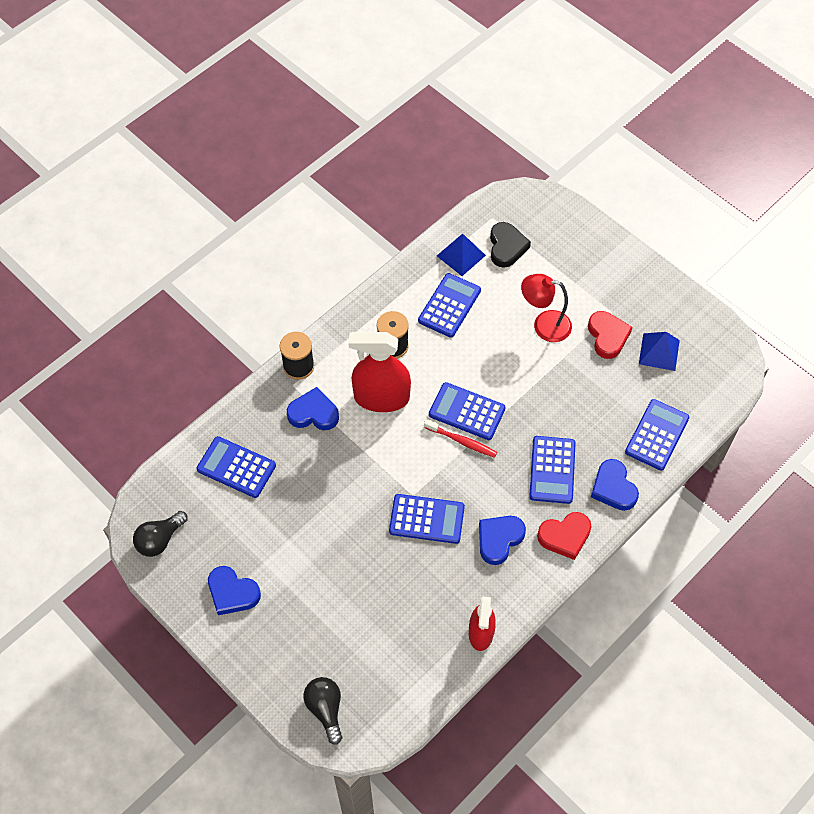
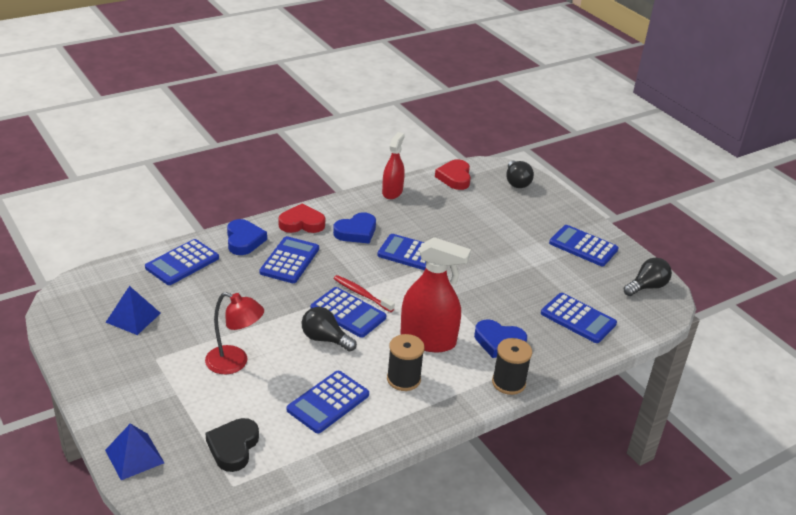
camera: 170 degrees left, 25 degrees down
(232, 593) = (583, 246): blue heart -> blue calculator
(461, 255) = (292, 450): blue pyramid -> blue pyramid (134, 456)
(476, 373) = (325, 339): none -> black light bulb
(607, 336) = (175, 340): red heart -> red heart (454, 178)

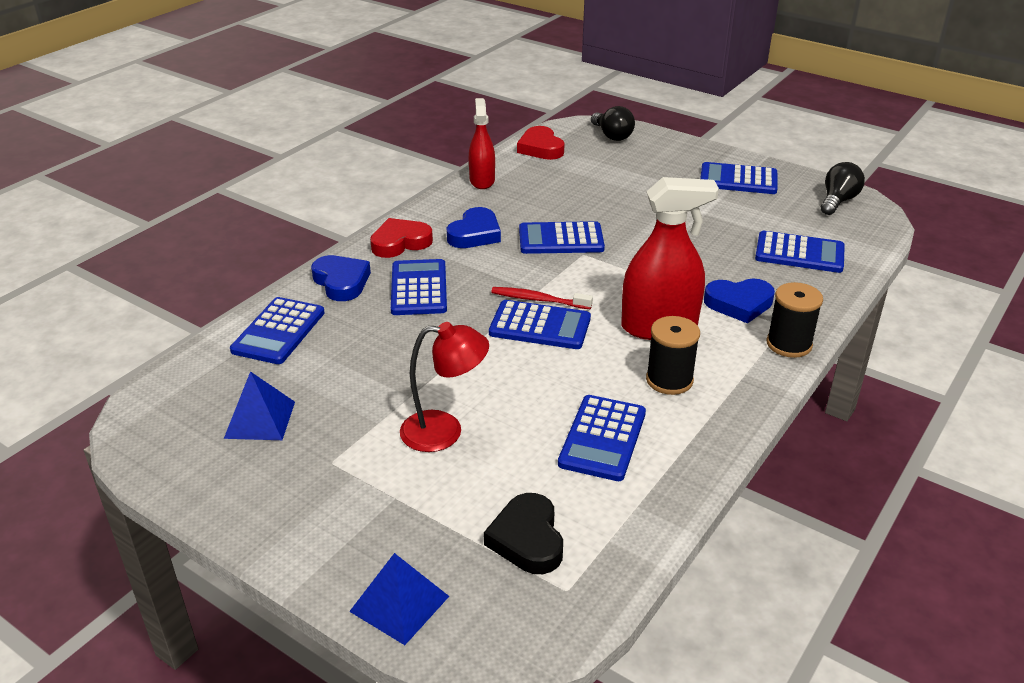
camera: 20 degrees left, 0 degrees up
(325, 339) = (537, 365): black light bulb -> none

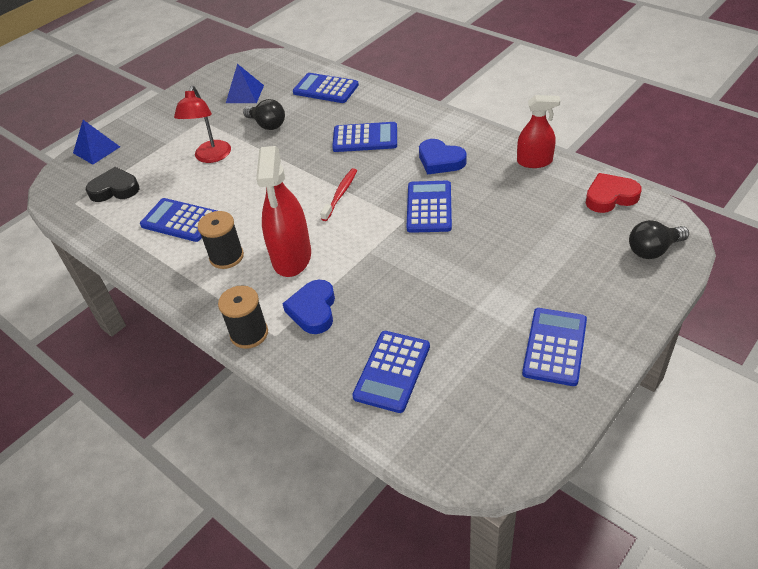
camera: 100 degrees right, 10 degrees up
(341, 282) = (378, 105): blue heart -> none
(400, 243) = (429, 125): red heart -> none
(540, 326) = (307, 195): blue calculator -> none
(838, 201) = (507, 435): black light bulb -> black light bulb (267, 125)

